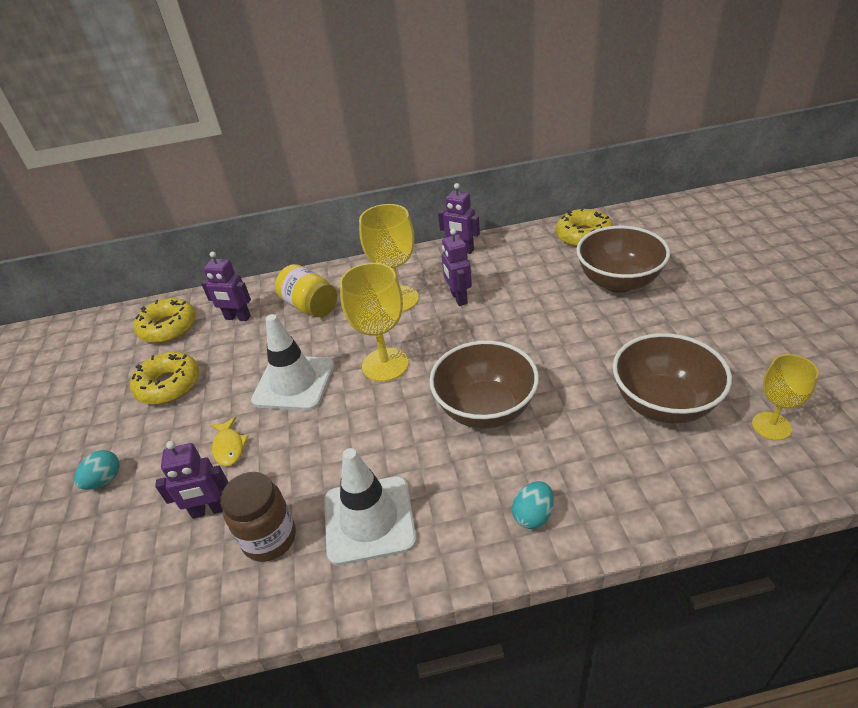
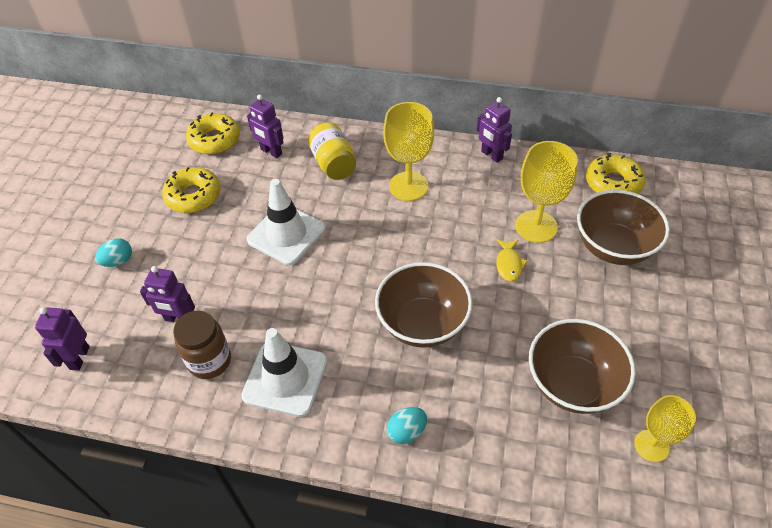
camera: 20 degrees right, 10 degrees up
(229, 447) = (214, 271): yellow fish -> yellow fish (509, 264)
(385, 365) = (365, 247): yellow goblet -> yellow goblet (536, 226)
(458, 298) = (460, 206): purple robot -> purple robot (79, 358)

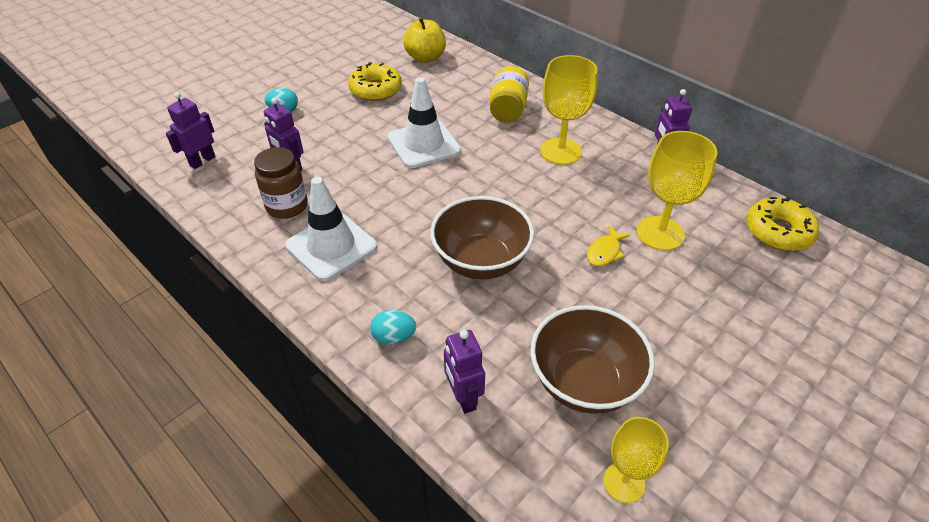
camera: 30 degrees right, 5 degrees down
(214, 140) = (425, 58): yellow donut -> yellow apple
(271, 152) = (463, 82): purple robot -> purple robot (463, 397)
(613, 247) = (731, 286): brown bowl -> none

